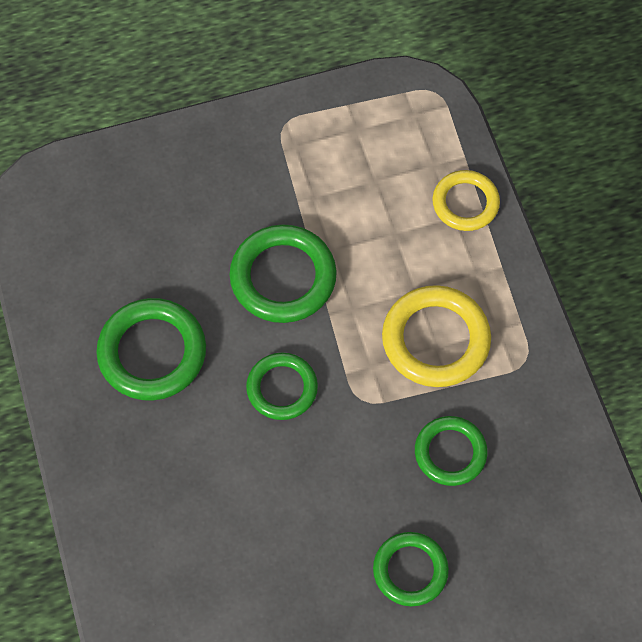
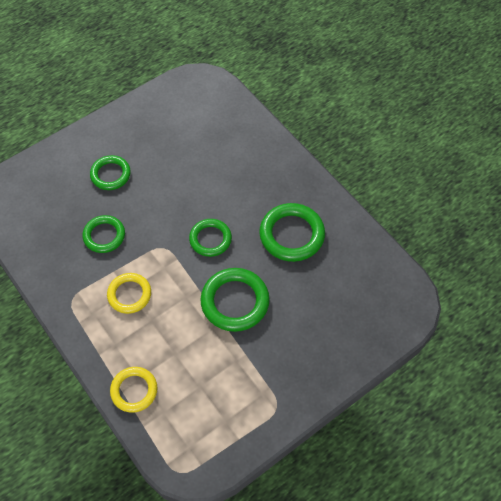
camera: 160 degrees right, 5 degrees down
(435, 339) = (129, 294): yellow ring -> yellow ring, size x0.65

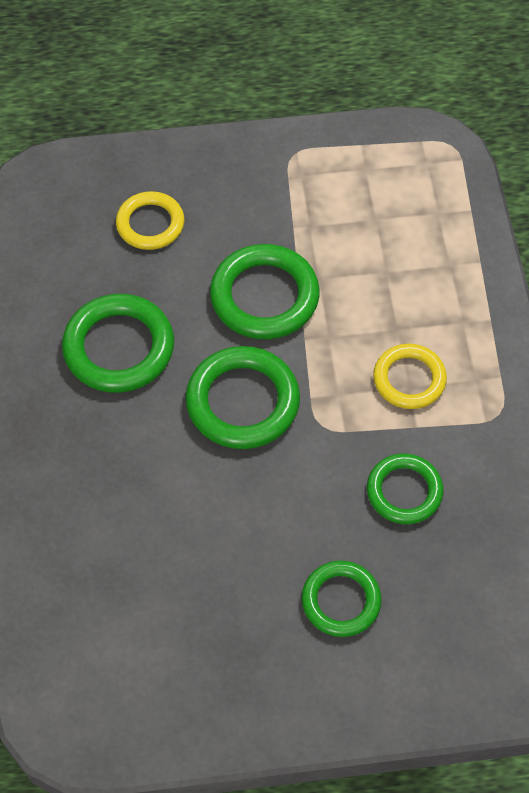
camera: 150 degrees left, 0 degrees up
(134, 390) = (463, 253): yellow ring -> yellow ring (150, 224)
(210, 239) = (242, 402): green ring -> green ring, size x1.54

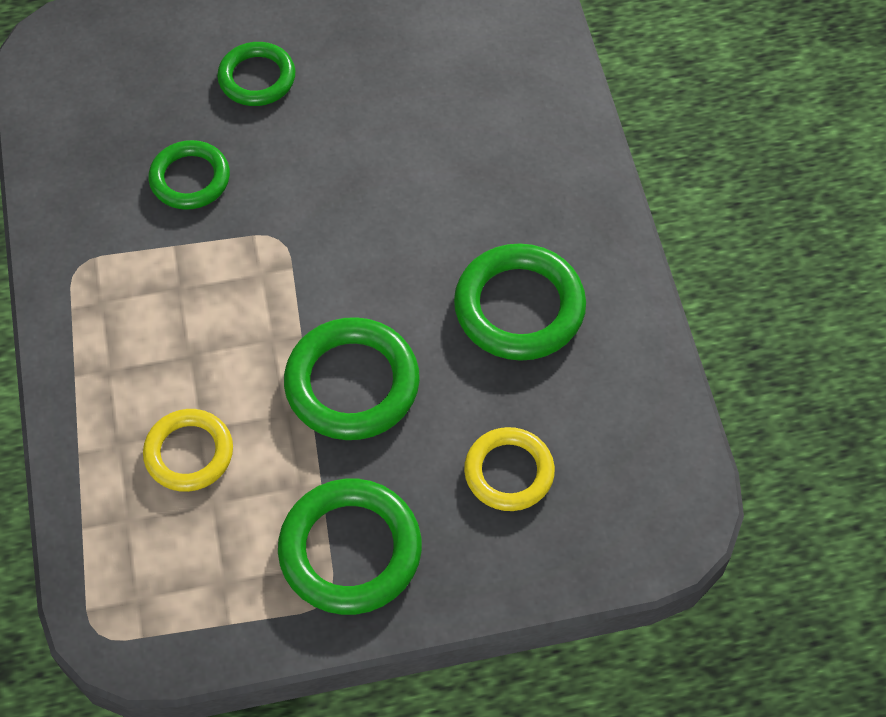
camera: 175 degrees right, 0 degrees up
(242, 402) = (368, 257): green ring -> green ring (350, 550)
(409, 379) = (178, 296): yellow ring -> yellow ring (189, 453)

